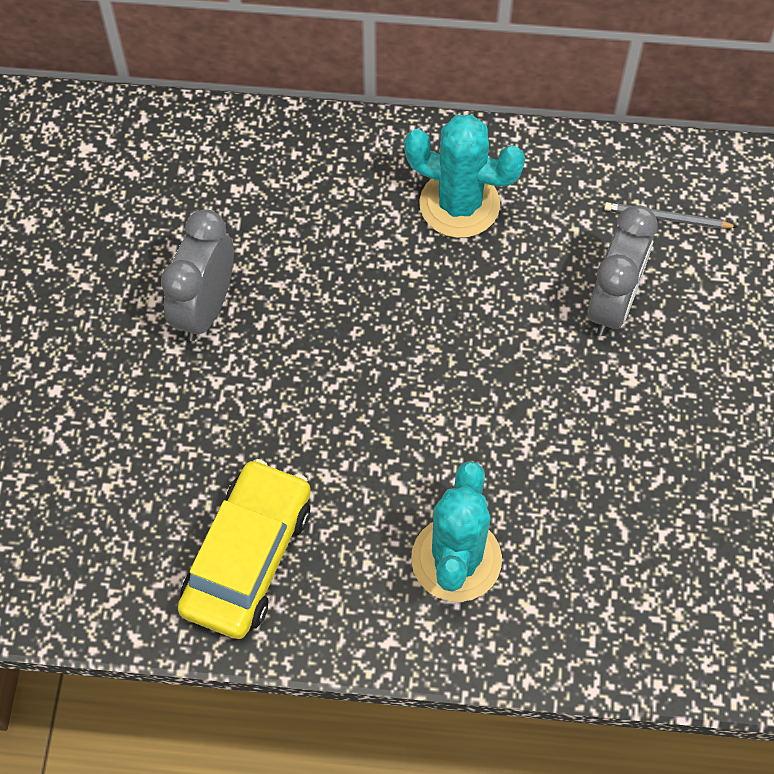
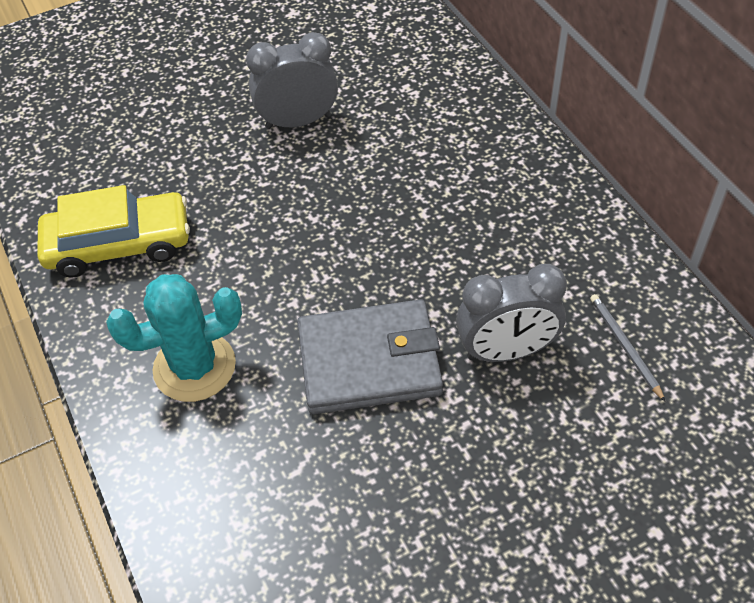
camera: 60 degrees right, 10 degrees down
(459, 204) = (507, 208): turquoise cactus -> none
(550, 413) = (369, 361): none -> grey wallet

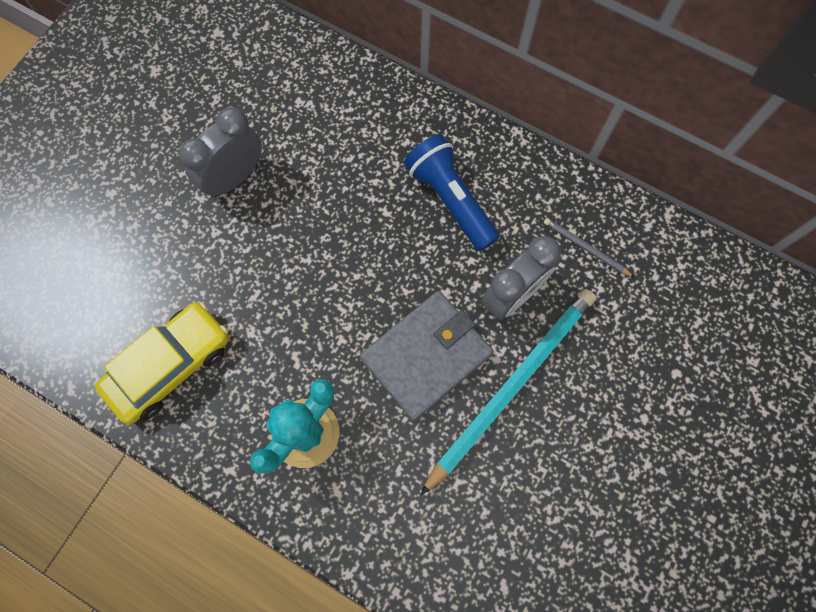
camera: 35 degrees left, 20 degrees up
(443, 438) = (512, 386): none -> turquoise pencil
(499, 232) = (450, 200): none -> blue flashlight

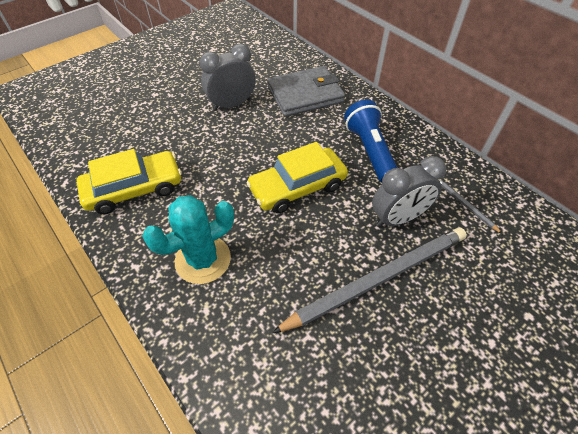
camera: 20 degrees right, 20 degrees down
(378, 290) = (297, 187): none -> yellow car
(426, 356) = (316, 238): grey wallet -> grey wallet (305, 95)
(512, 386) = (378, 279): turquoise pencil -> grey pencil

